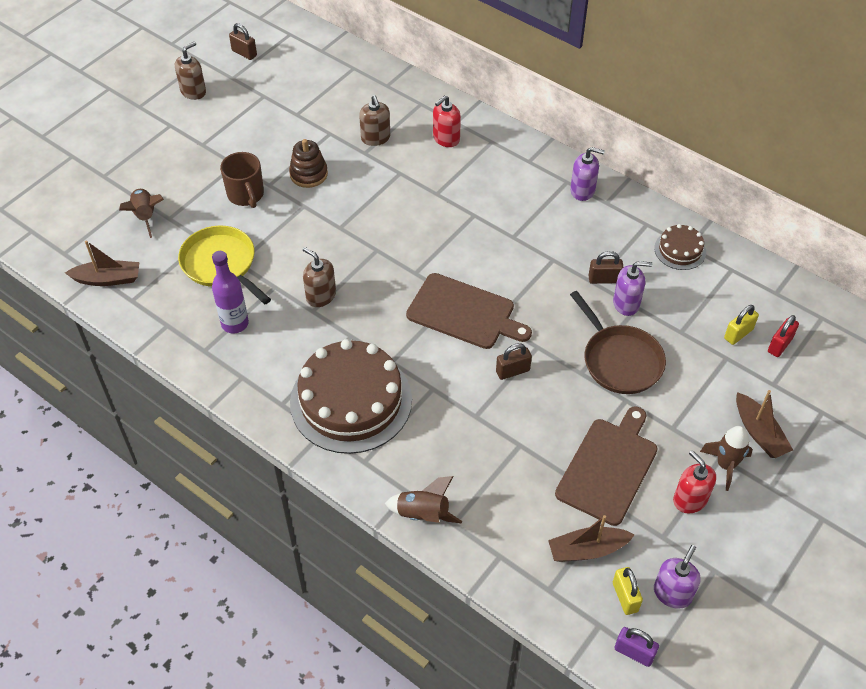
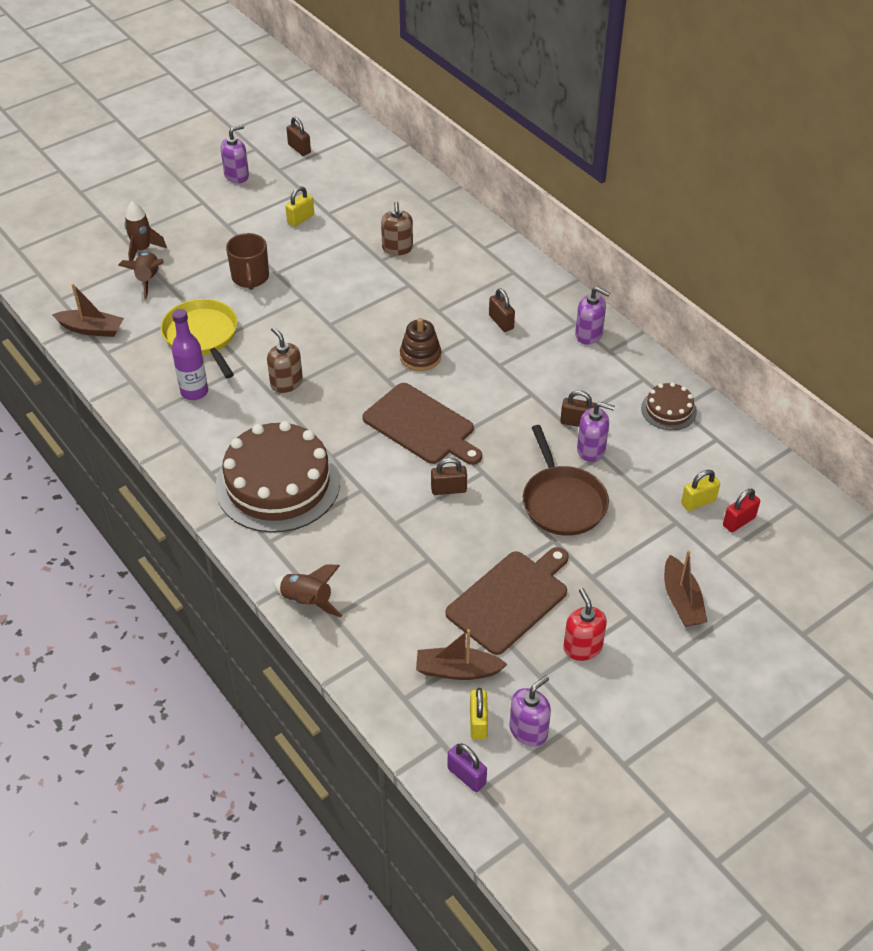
camera: 15 degrees right, 5 degrees down
(193, 91) = (237, 175): brown soap dispenser -> purple soap dispenser
(272, 125) = (300, 219): none -> yellow padlock
(308, 174) = (318, 270): brown stacking toy -> brown stacking toy (420, 357)
(446, 138) = (468, 261): red soap dispenser -> none
(499, 194) = (501, 322): none -> brown padlock
(725, 465) = (633, 623): brown rocket -> brown rocket (142, 250)

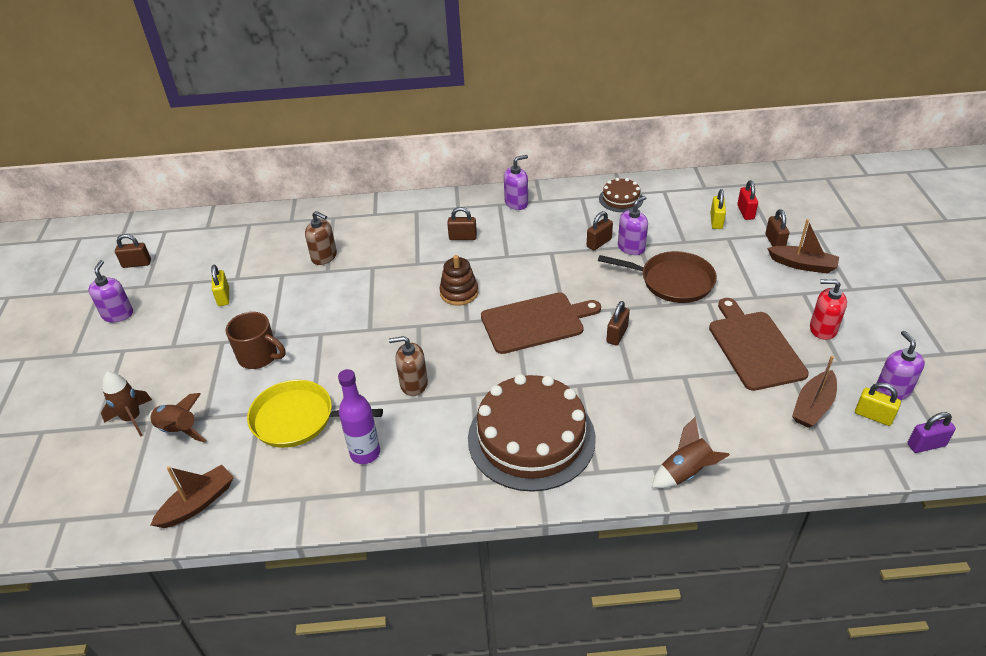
camera: 55 degrees left, 5 degrees down
(703, 564) = (774, 242): none -> brown padlock

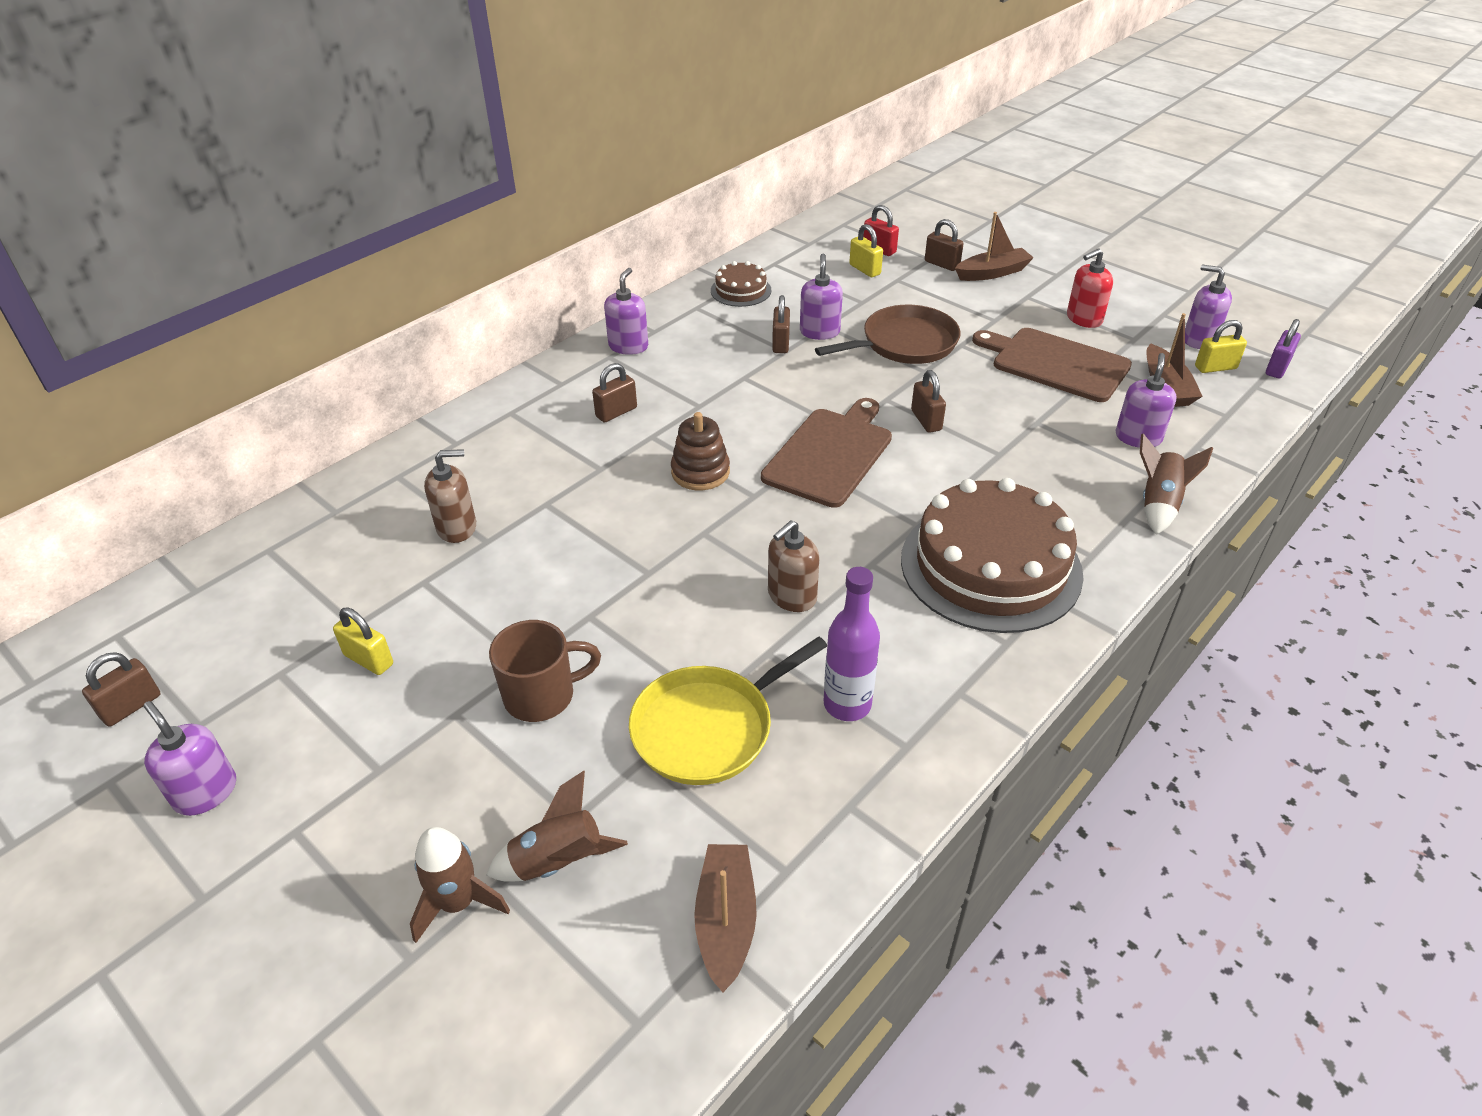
camera: 45 degrees left, 0 degrees up
(737, 425) = (1138, 437): none -> purple soap dispenser

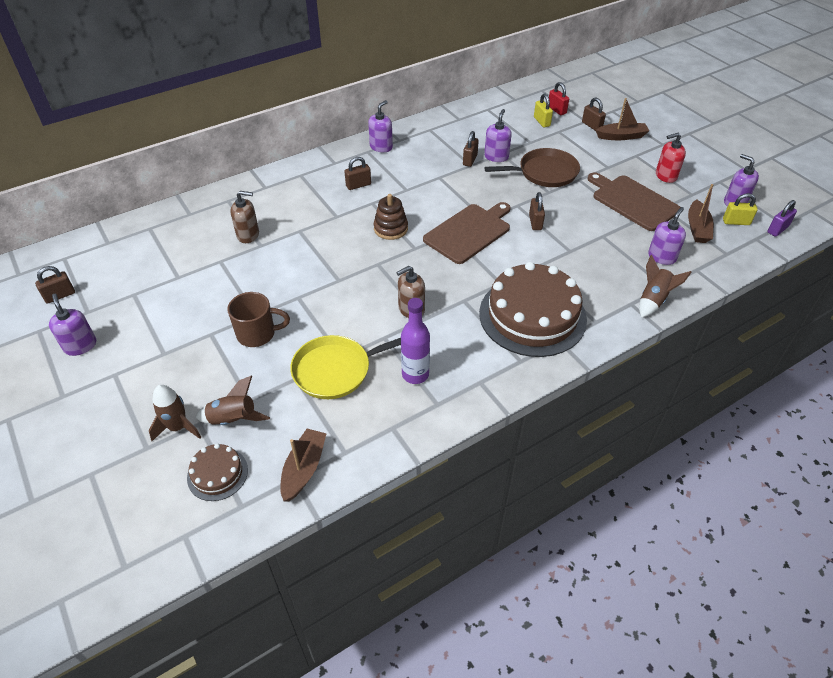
camera: 15 degrees right, 5 degrees up
(368, 660) = (179, 296): yellow padlock -> none
(741, 290) = (460, 123): brown cake -> brown cake (217, 474)

